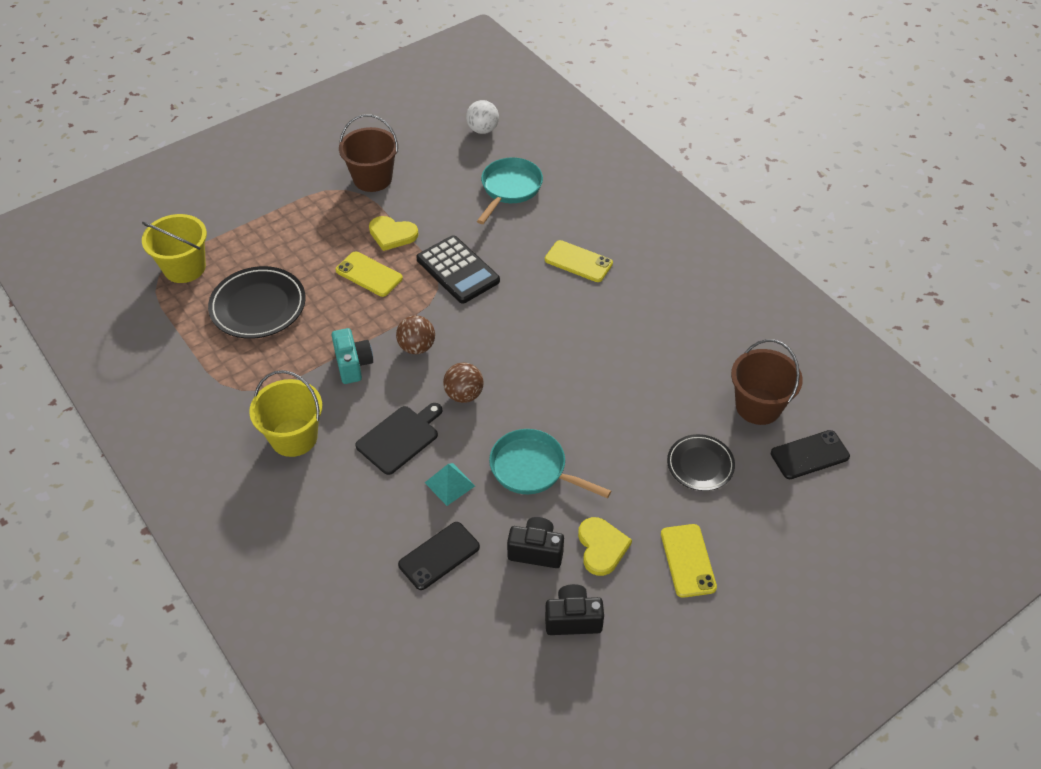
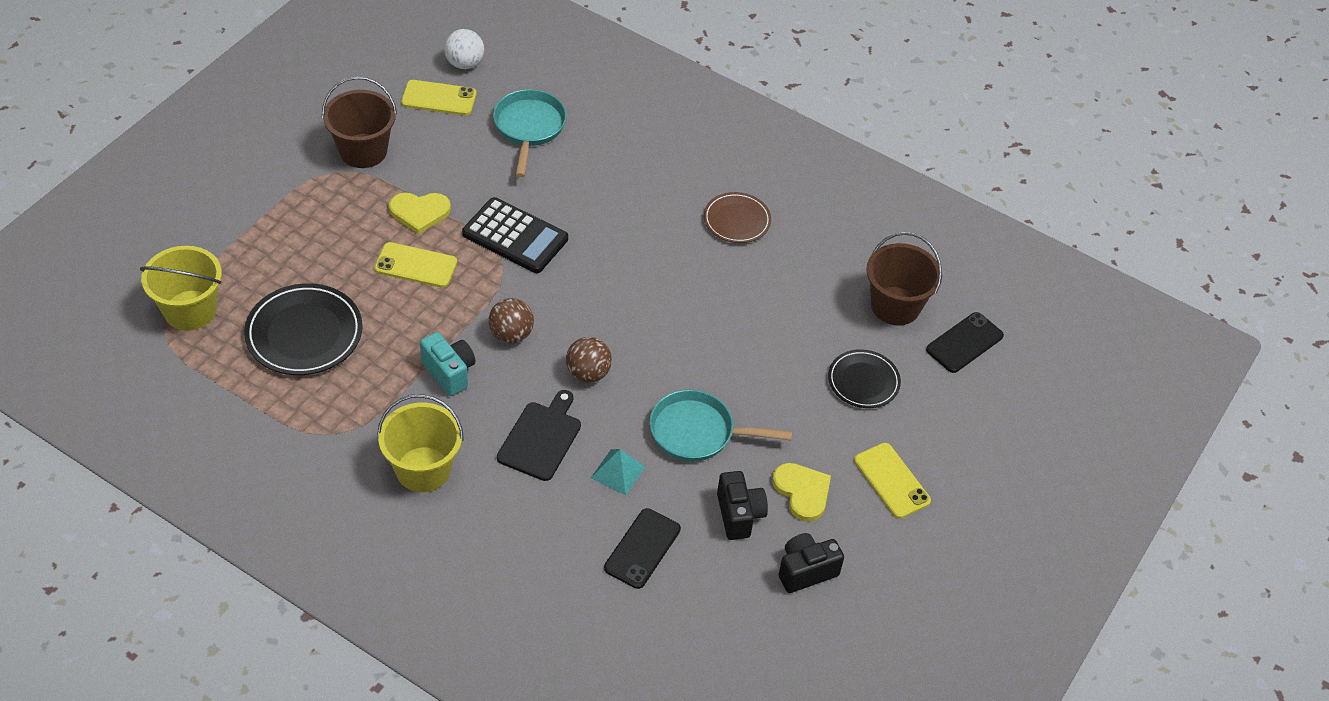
camera: 25 degrees left, 0 degrees up
(536, 551) = (739, 515): black camera -> black camera turned 90 degrees clockwise
(578, 262) = (643, 195): yellow phone -> yellow phone (439, 98)
(648, 300) = (736, 220): none -> brown plate

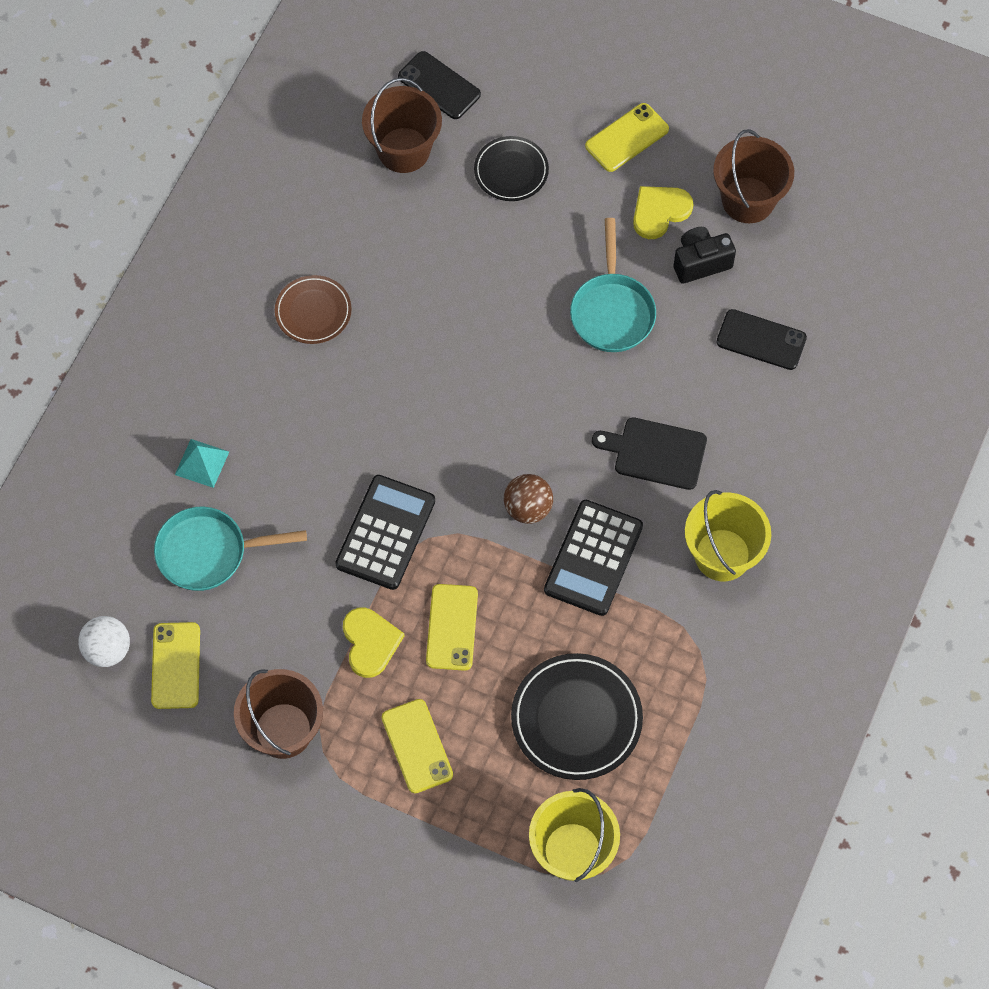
camera: 95 degrees left, 15 degrees up
(319, 227) = (417, 746): none -> yellow phone
(449, 372) = (593, 558): turquoise camera -> black calculator
(588, 373) = (562, 424): brown ball -> none
(618, 472) = (678, 375): turquoise pyramid -> turquoise pyramid (202, 463)
(806, 571) = (748, 200): black camera -> brown bucket

